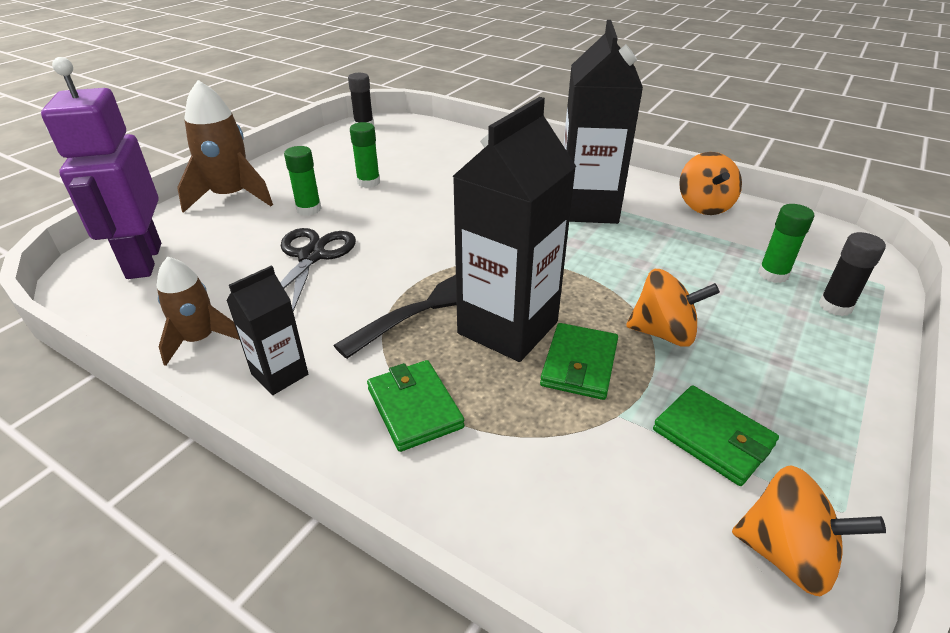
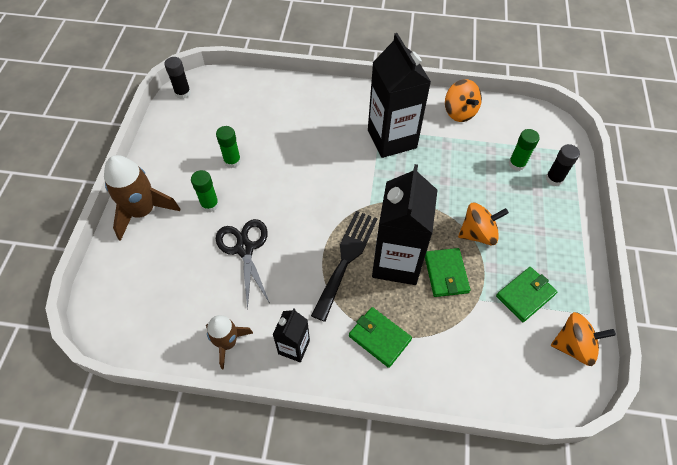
camera: 25 degrees left, 20 degrees up
(143, 261) = (133, 296): purple robot -> none
(712, 437) = (525, 295): green wallet -> green wallet turned 60 degrees counterclockwise

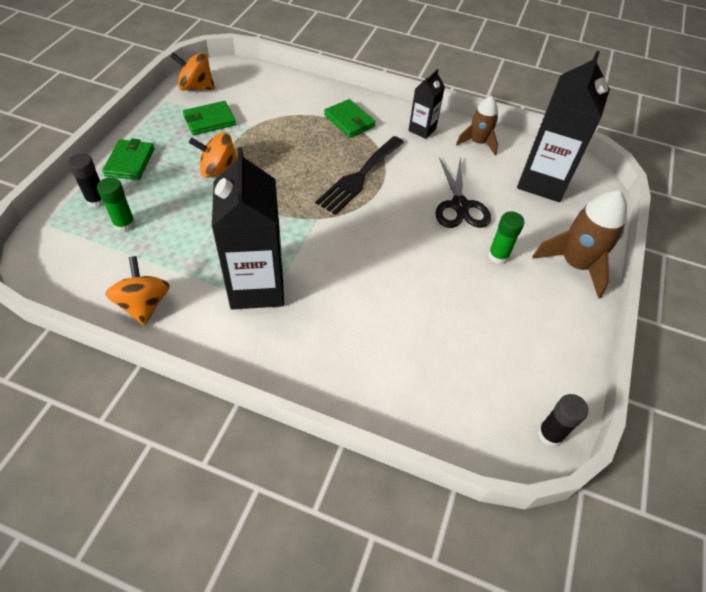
camera: 170 degrees left, 5 degrees down
(232, 161) = (471, 302): green glue stick -> none
(396, 262) = (311, 165): black carton -> black carton (542, 182)
(446, 274) = (270, 148): green wallet -> green wallet (130, 162)

